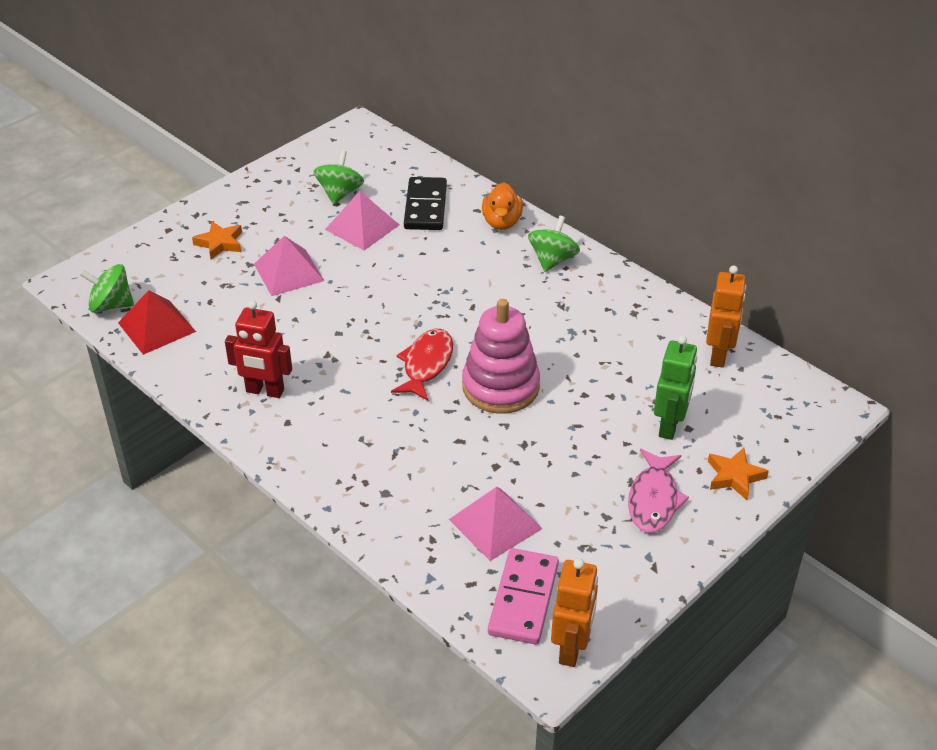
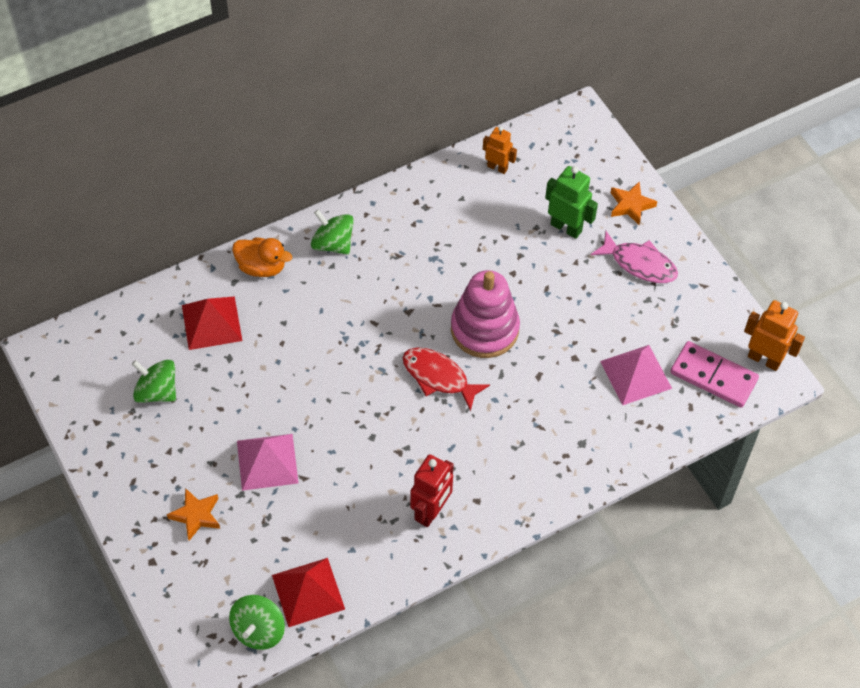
camera: 75 degrees left, 15 degrees up
(362, 227) = (221, 384): pink pyramid -> none
(425, 207) = (211, 322): black domino -> red pyramid
(718, 355) = (497, 167): orange robot -> orange robot, size x0.66

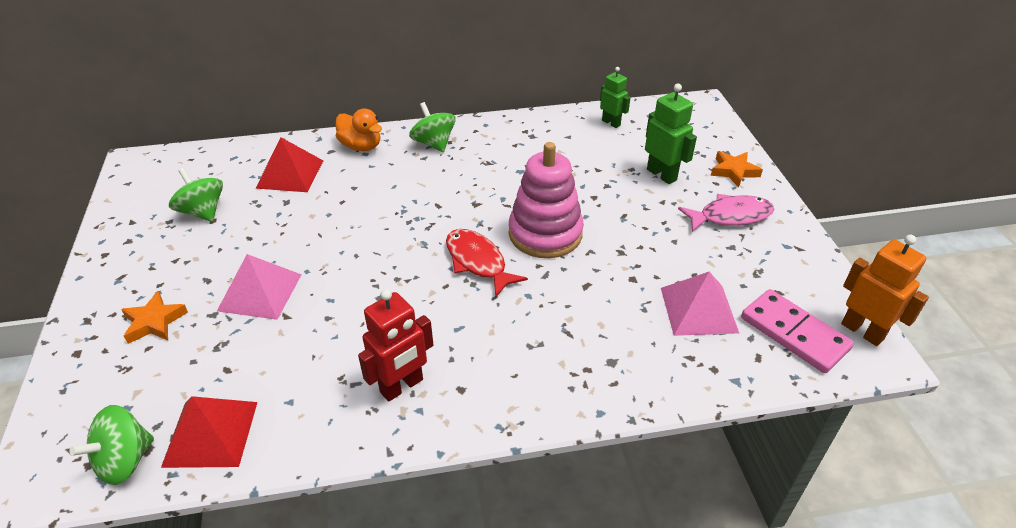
camera: 20 degrees right, 15 degrees down
(497, 167) = (611, 123): orange robot -> green robot
(639, 264) = (730, 216): pink fish -> pink fish turned 60 degrees counterclockwise

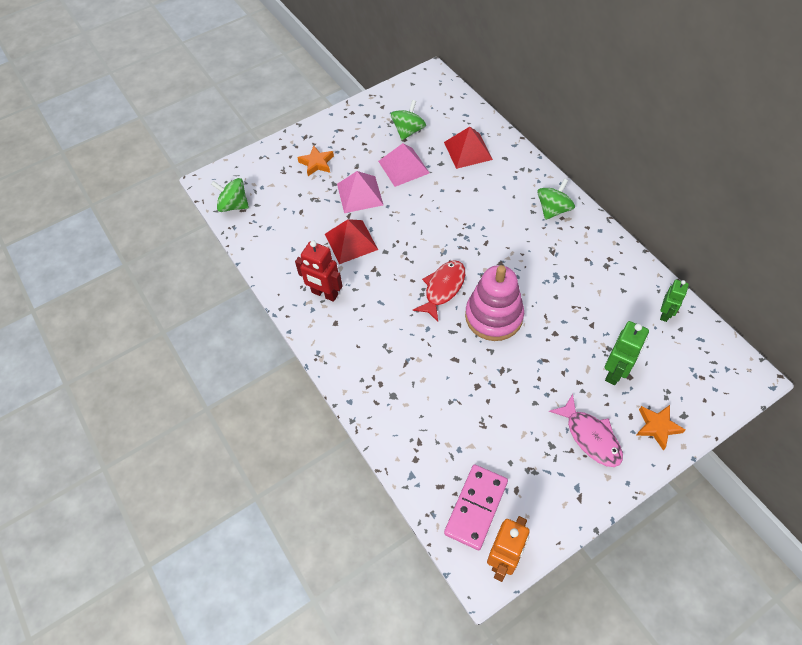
camera: 70 degrees right, 15 degrees up
(211, 433) = (261, 228): red pyramid -> red pyramid (351, 241)
(361, 146) = (521, 171): orange duck -> none
(698, 309) = (467, 437): pink pyramid -> pink pyramid (403, 167)

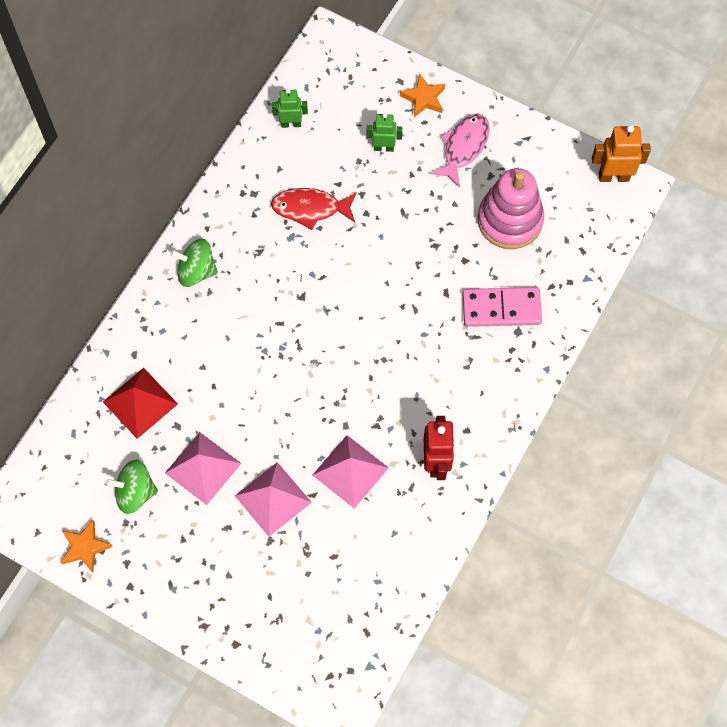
camera: 120 degrees left, 10 degrees up
(234, 205) = (364, 648): green spinning top -> none
(316, 163) = (245, 582): orange star -> orange star (85, 547)
(351, 241) = (350, 471): red pyramid -> pink pyramid
(443, 288) = (365, 341): red fish -> red fish (310, 208)
(476, 507) = (584, 214): pink domino -> pink domino (501, 309)
(493, 316) = (375, 277): pink stacking toy -> pink stacking toy (510, 220)
(615, 372) = (383, 147): green robot -> green robot, size x0.66

